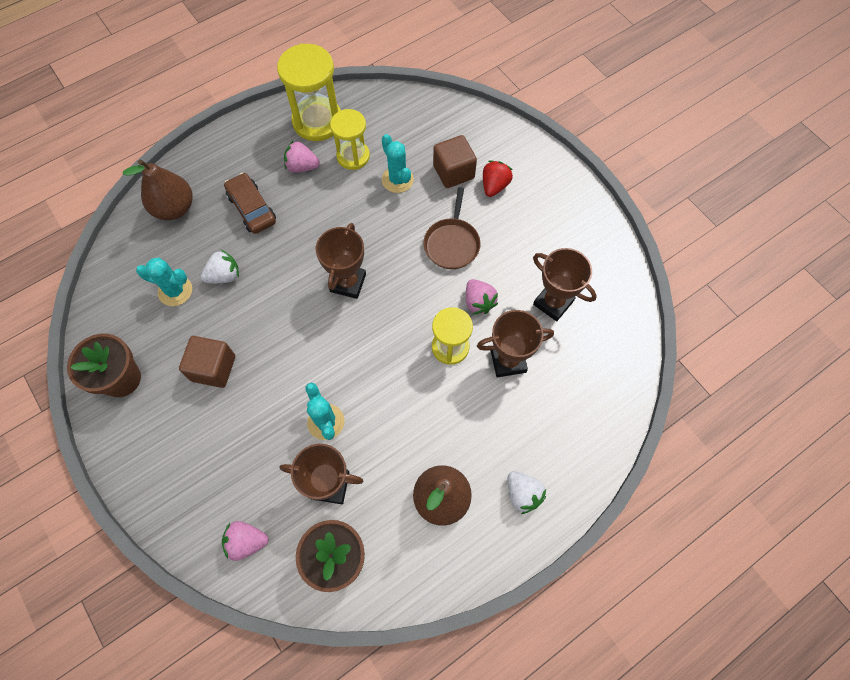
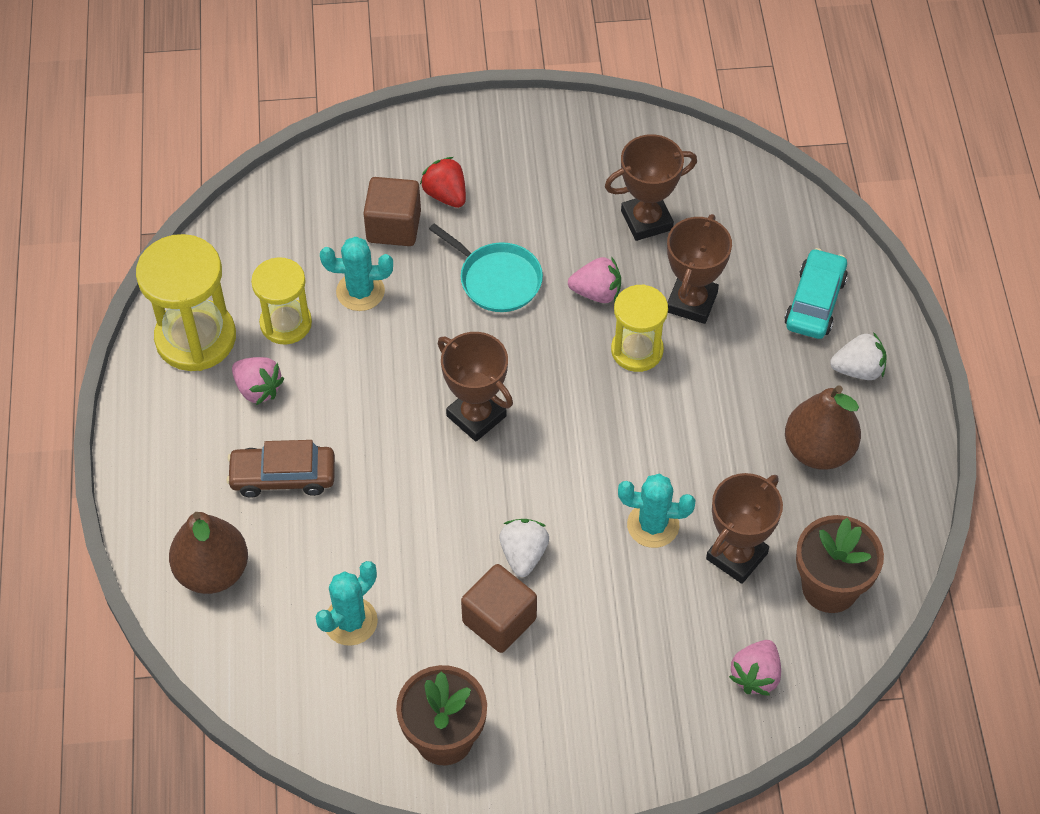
camera: 60 degrees left, 10 degrees down
(224, 275) = (367, 553): white strawberry -> white strawberry (523, 554)
(302, 166) = (258, 389): pink strawberry -> pink strawberry turned 90 degrees counterclockwise
(452, 243) = (497, 279): brown pan -> turquoise pan
(559, 438) = (815, 302): none -> turquoise car

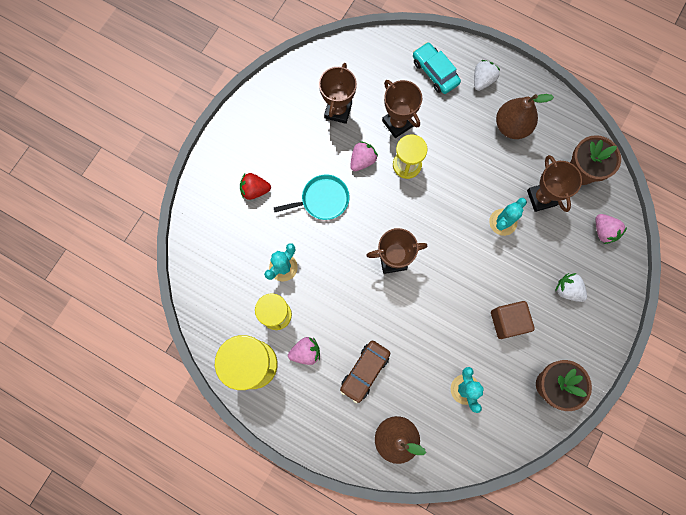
camera: 55 degrees left, 20 degrees up
(393, 226) = (256, 227): brown cube -> none
(523, 554) = (481, 288): white strawberry -> white strawberry (567, 290)

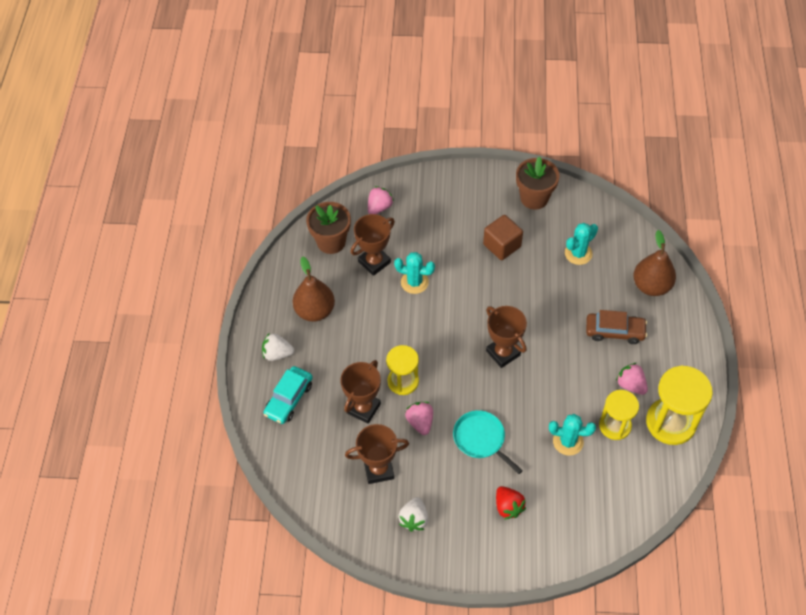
camera: 115 degrees left, 20 degrees down
(362, 160) = (420, 422): pink strawberry -> pink strawberry turned 60 degrees clockwise
(567, 290) = (447, 214): white strawberry -> white strawberry (414, 519)

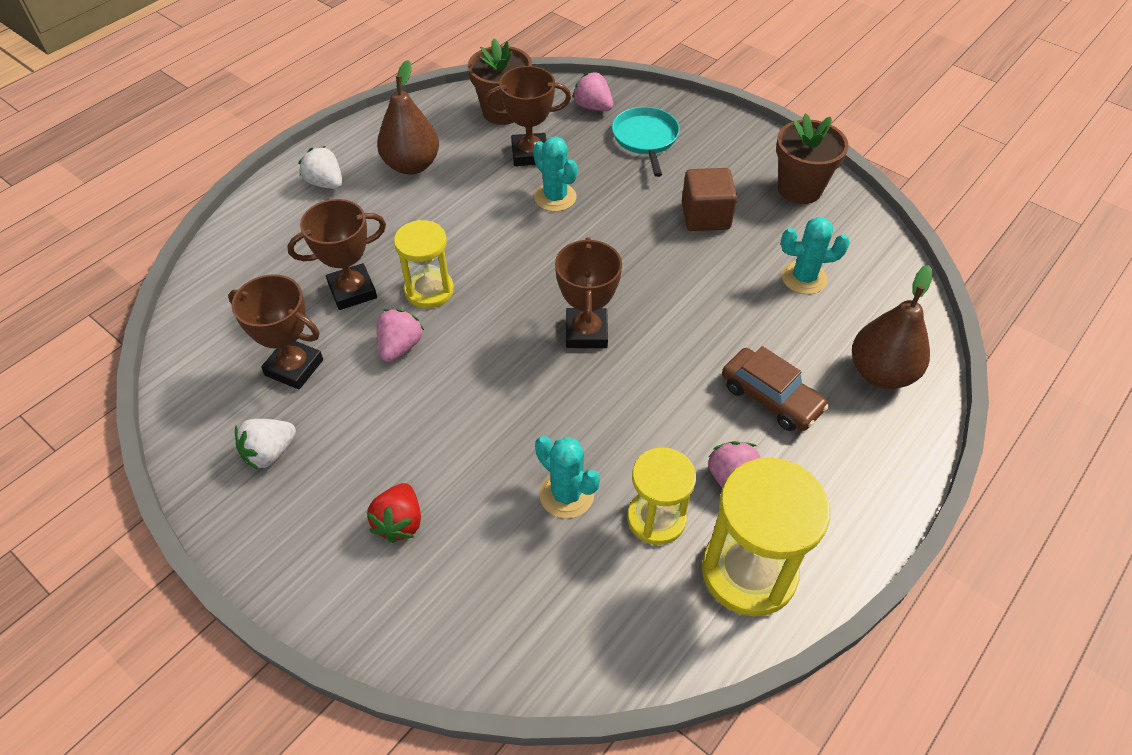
camera: 35 degrees right, 5 degrees down
(289, 399) = (285, 233): turquoise car -> none
(379, 207) = (593, 107): pink strawberry -> pink strawberry turned 120 degrees counterclockwise
(481, 439) = (453, 414): turquoise pan -> turquoise pan (645, 138)

